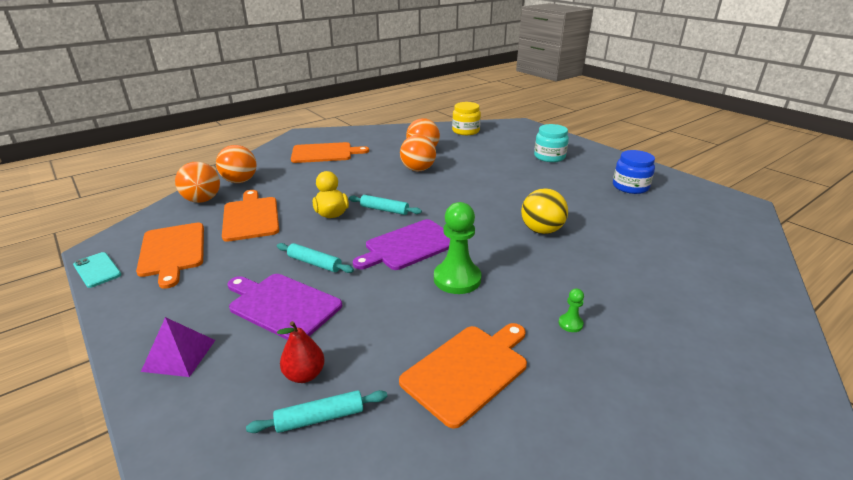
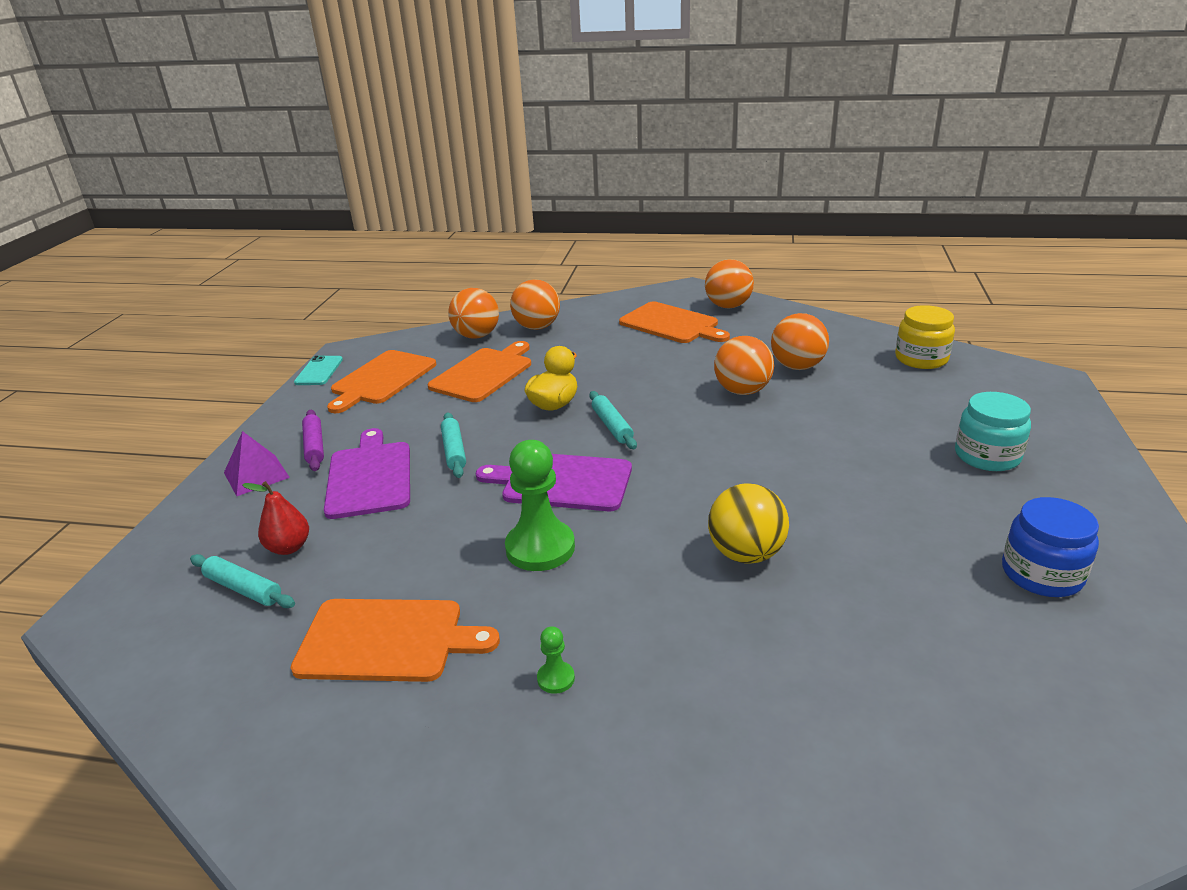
camera: 50 degrees right, 0 degrees up
(197, 312) = (314, 446): none -> purple rolling pin
(340, 136) = (728, 306): none -> orange ball

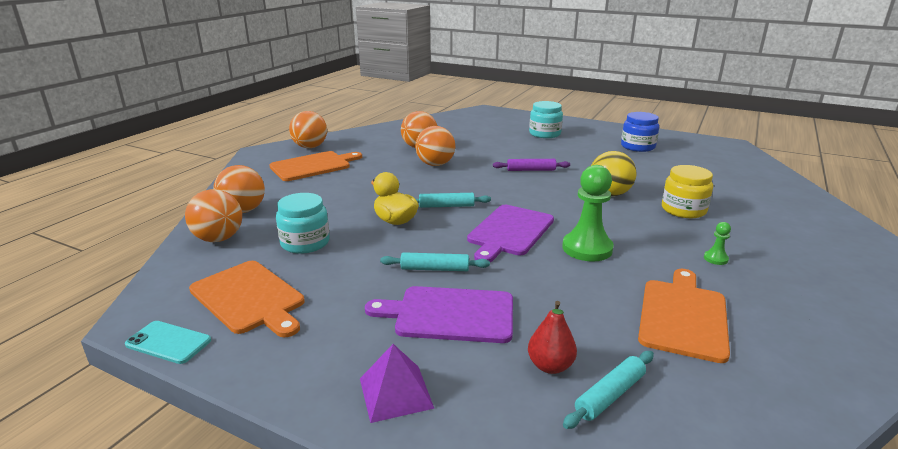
camera: 75 degrees left, 5 degrees down
(314, 446) = (362, 348): purple rolling pin -> purple rolling pin (531, 170)
(484, 373) = (305, 243): orange cutting board -> turquoise jar
(921, 359) = (441, 123): yellow jar -> yellow jar (683, 210)

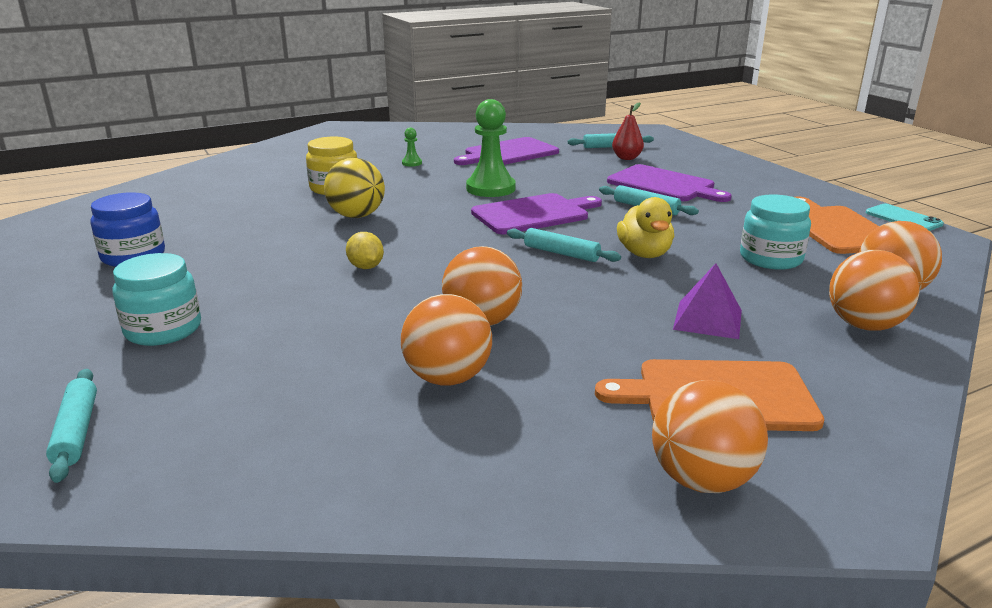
camera: 145 degrees left, 0 degrees up
(395, 393) = (731, 169): purple pyramid -> purple pyramid (707, 319)
(500, 116) = (77, 431): none -> turquoise rolling pin
(531, 170) = (366, 267): purple rolling pin -> yellow lemon
(683, 316) = (508, 153): orange cutting board -> purple cutting board

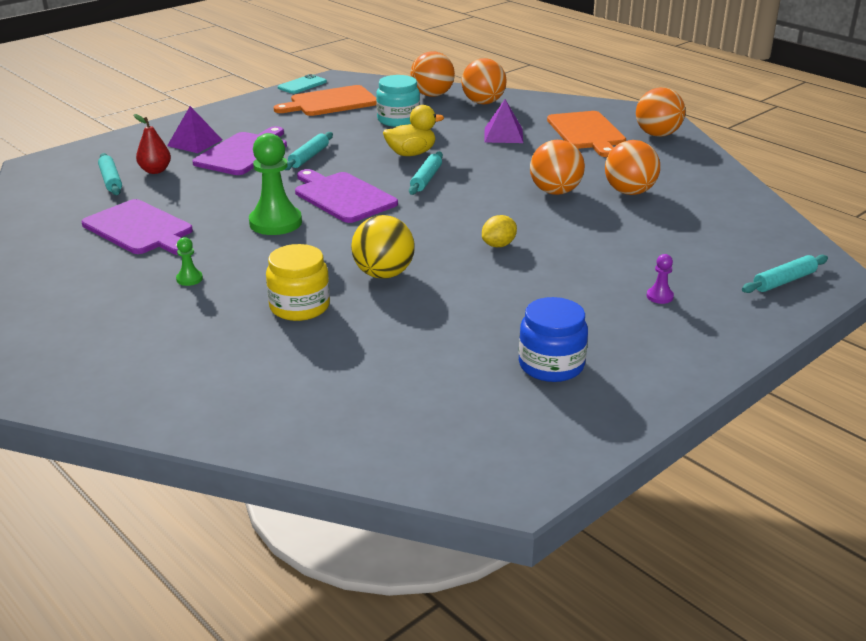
camera: 105 degrees left, 5 degrees up
(163, 329) = (659, 296): turquoise jar -> purple pawn
(695, 170) = (195, 143): none -> purple pyramid

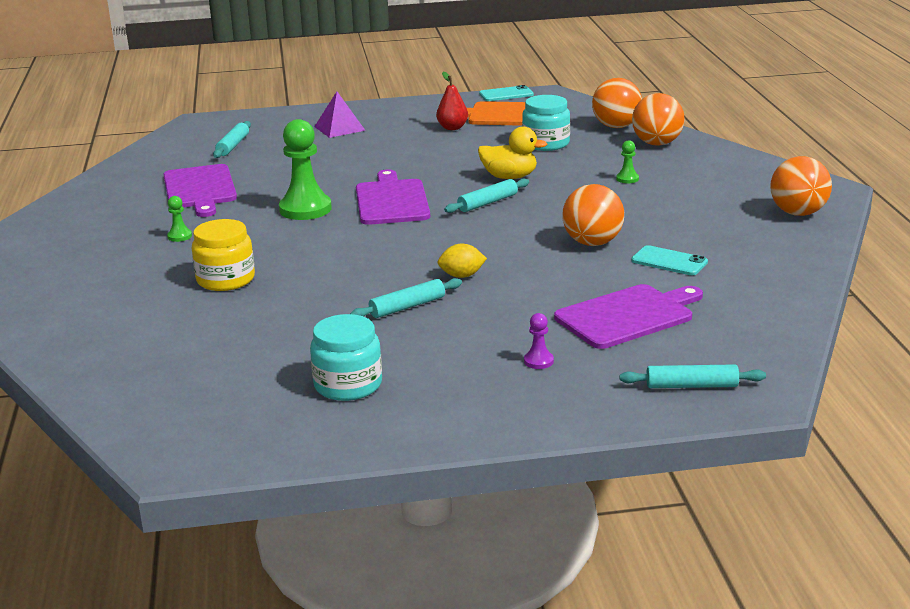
camera: 35 degrees right, 5 degrees down
(155, 171) = (276, 145): red pear -> red pear (452, 128)
(243, 153) = (365, 145): purple cutting board -> purple cutting board (628, 316)
(309, 157) = (414, 160): turquoise rolling pin -> turquoise rolling pin (407, 307)
(383, 274) = (327, 273): yellow ball -> none
(503, 135) = (627, 179): purple pyramid -> green pawn
(551, 365) = (348, 385): blue jar -> turquoise jar
(586, 132) = (720, 194): orange cutting board -> none
(629, 192) = (669, 261): orange ball -> turquoise phone

